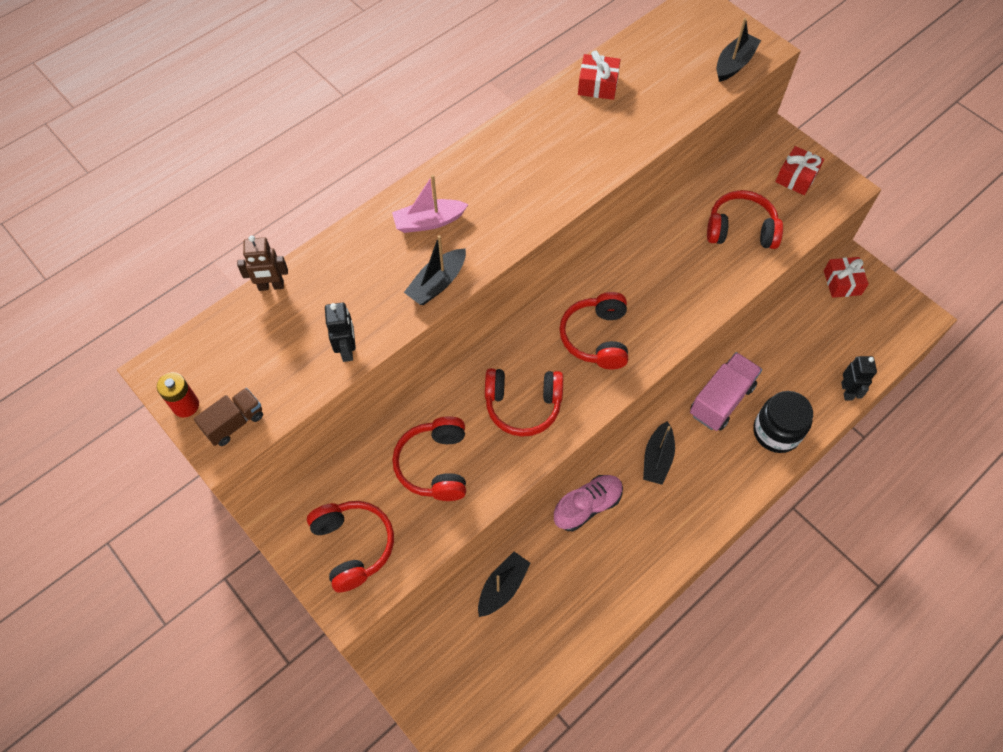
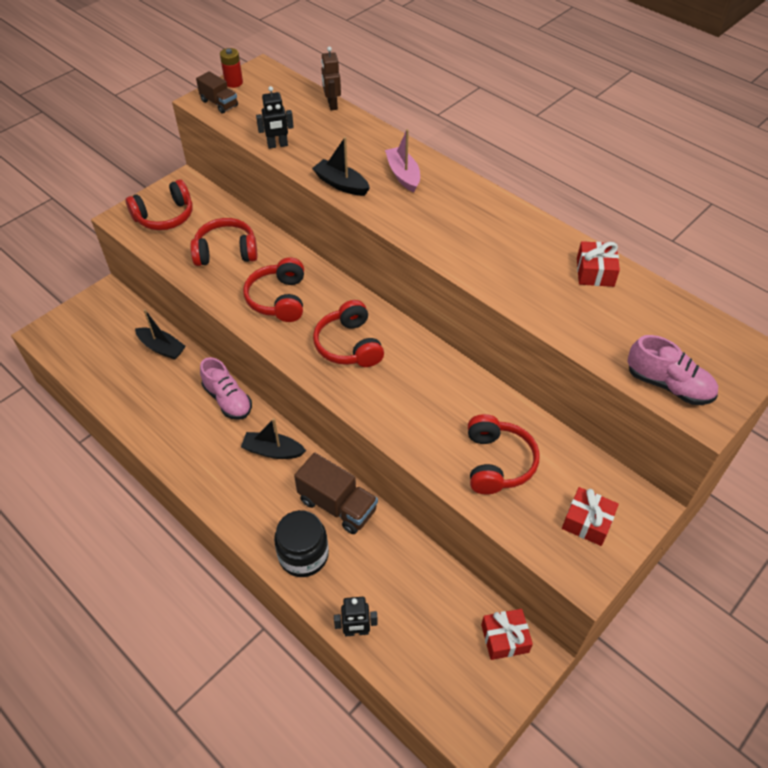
camera: 85 degrees right, 10 degrees down
(596, 338) = (349, 345): red headphones -> red headphones turned 105 degrees counterclockwise
(721, 400) = (337, 505): pink truck -> brown truck
(734, 64) = (668, 385): black boat -> pink shoe

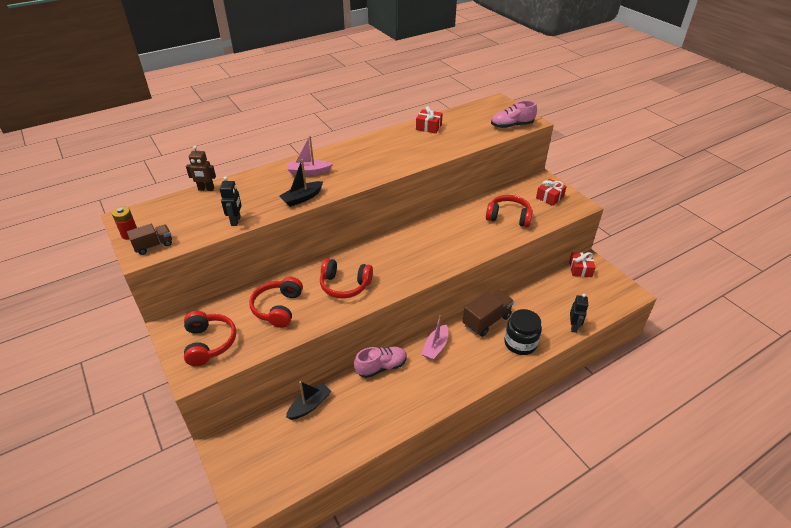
camera: 75 degrees left, 10 degrees down
(273, 451) = (435, 347): black boat -> pink boat
(349, 345) = (402, 258): red headphones -> none
(668, 385) = (512, 126): pink shoe -> pink shoe turned 150 degrees counterclockwise

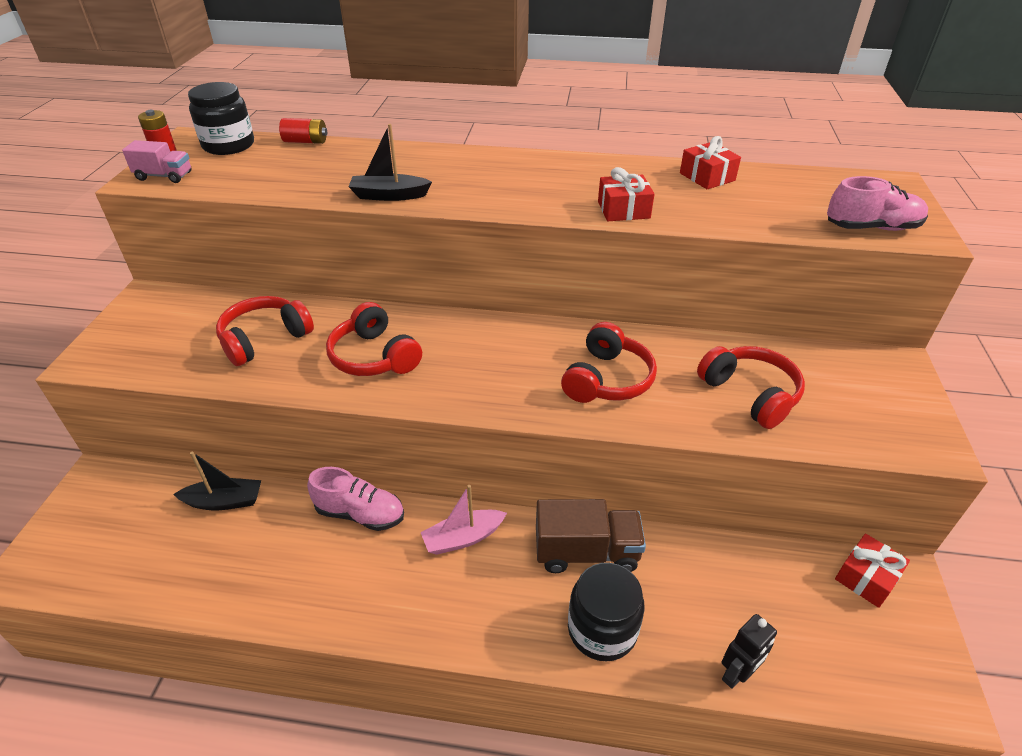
camera: 40 degrees right, 0 degrees up
(153, 245) = (164, 176): brown truck -> pink truck
(161, 211) = (228, 145): none -> black jar
(206, 189) = (306, 141): brown robot -> red battery
(209, 343) = (148, 336): red headphones -> red headphones (607, 379)
(236, 221) = (278, 188): black robot -> none
(309, 172) = (446, 169): pink boat -> none
(512, 126) = (871, 228): pink shoe -> pink shoe turned 150 degrees clockwise
(549, 197) = (878, 401): red gift -> red gift (623, 210)

